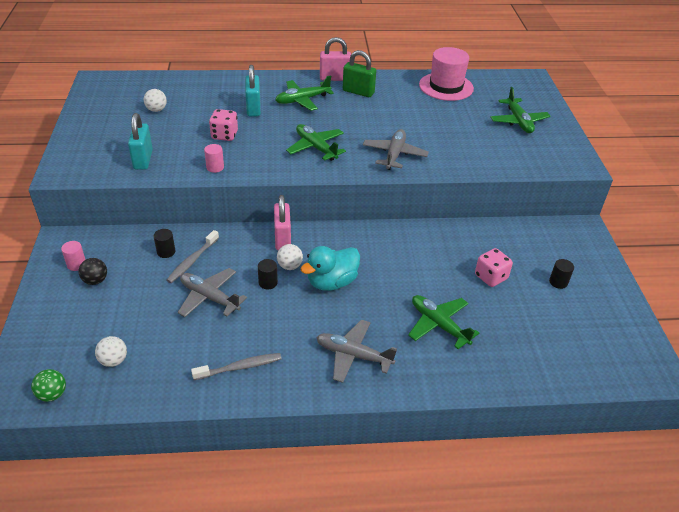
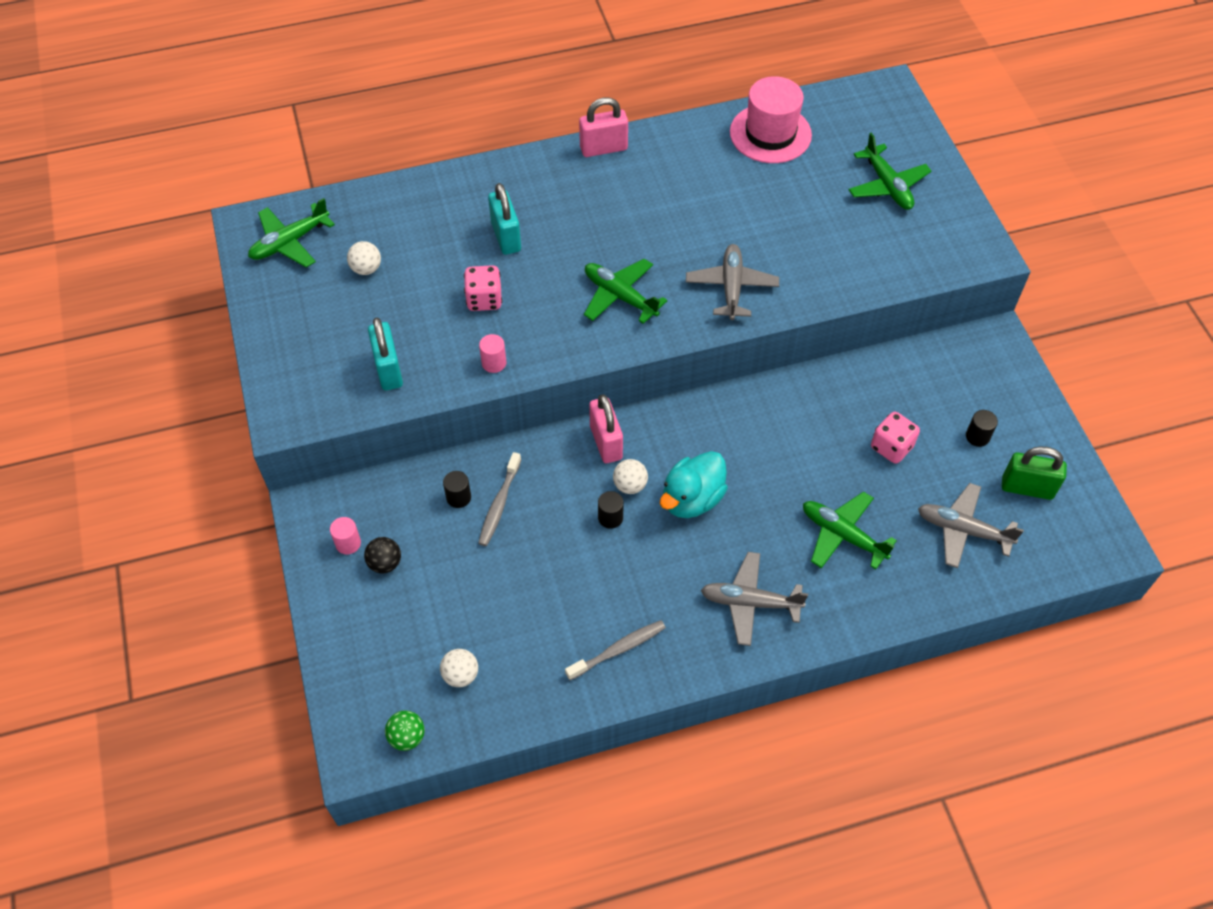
camera: 10 degrees left, 15 degrees up
(209, 297) = (543, 557): grey plane -> grey plane (962, 530)
(302, 100) = (571, 205): green plane -> green plane (289, 242)
(358, 92) = (646, 171): green padlock -> green padlock (1027, 488)

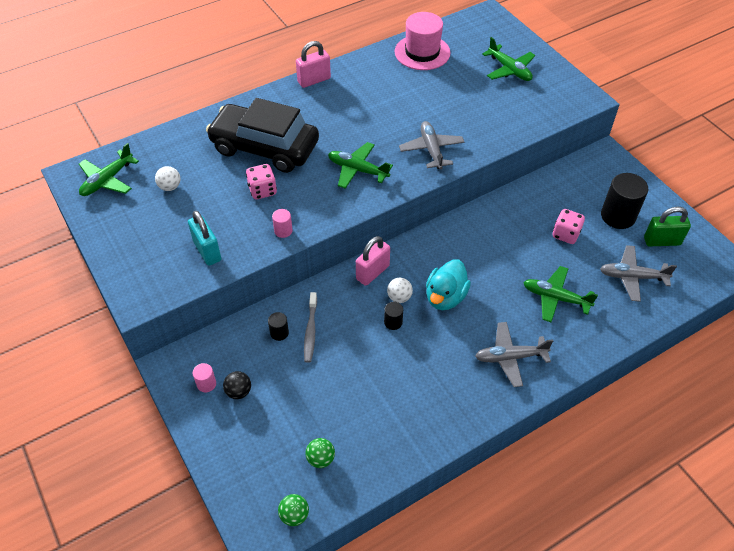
camera: 15 degrees left, 5 degrees down
(460, 675) = (320, 459): white ball -> green ball
(506, 237) = (264, 147): turquoise padlock -> black car
(606, 442) = (372, 272): pink padlock -> pink padlock turned 75 degrees clockwise
(618, 650) = (430, 412): grey toothbrush -> none
(977, 436) = (618, 216): black cylinder -> black cylinder, size x2.08

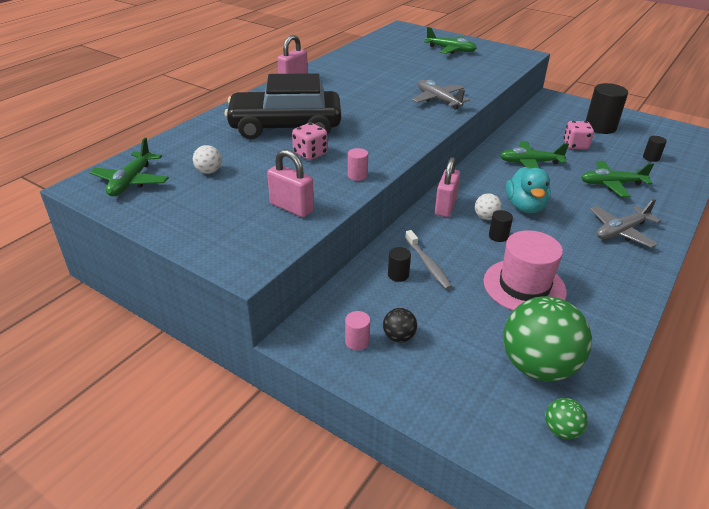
camera: 25 degrees left, 15 degrees down
(207, 251) = (291, 208): turquoise padlock -> pink padlock
(320, 459) = (538, 366): green ball -> green ball, size x2.28
(357, 170) = (387, 123): green plane -> green plane (530, 163)
(422, 52) = (372, 52): pink hat -> pink hat (524, 286)
(632, 277) = (651, 158): grey plane -> black cylinder
(662, 241) = (646, 133): green padlock -> none

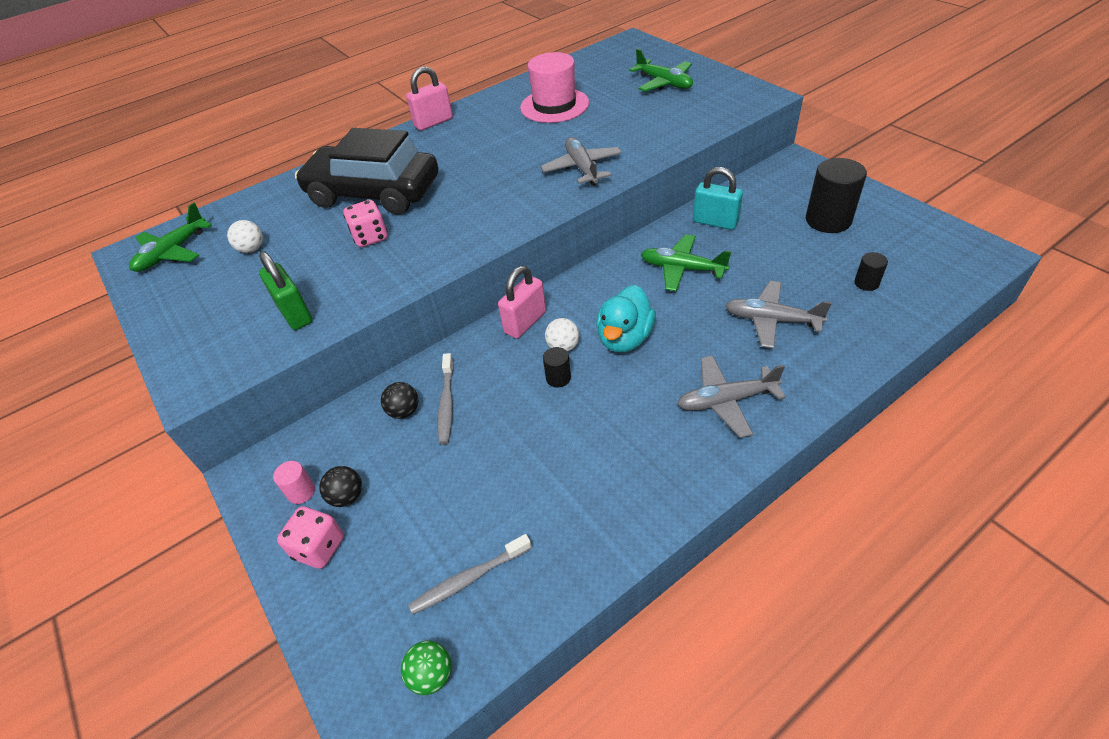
camera: 25 degrees right, 10 degrees up
(291, 208) = (295, 313): pink padlock -> green padlock
(357, 175) = (397, 277): pink cylinder -> none
(398, 275) = (404, 411): black cylinder -> black ball
(524, 286) = (536, 459): pink hat -> pink hat (554, 105)
(529, 134) = (715, 222): none -> turquoise padlock
(538, 366) = (469, 579): green ball -> grey toothbrush
(575, 145) = (767, 248): pink dice -> pink dice (319, 547)
(611, 184) = (771, 320): green plane -> grey plane

